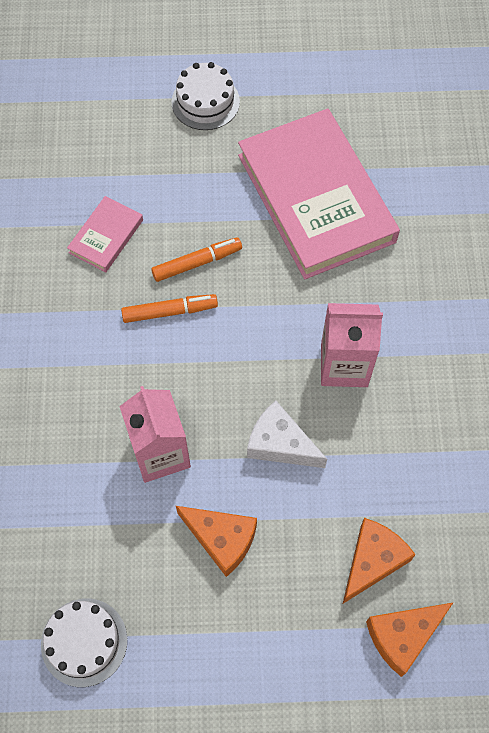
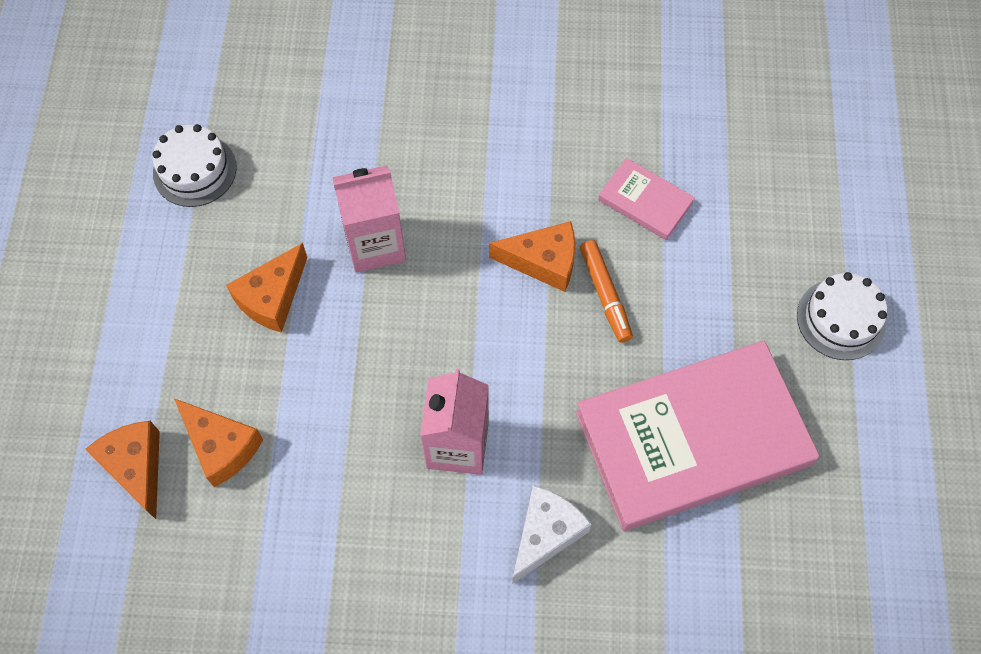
camera: 95 degrees right, 0 degrees up
(169, 311) = (543, 262): orange marker -> orange cheese
(280, 444) = (369, 364): white cheese -> white cheese (546, 534)

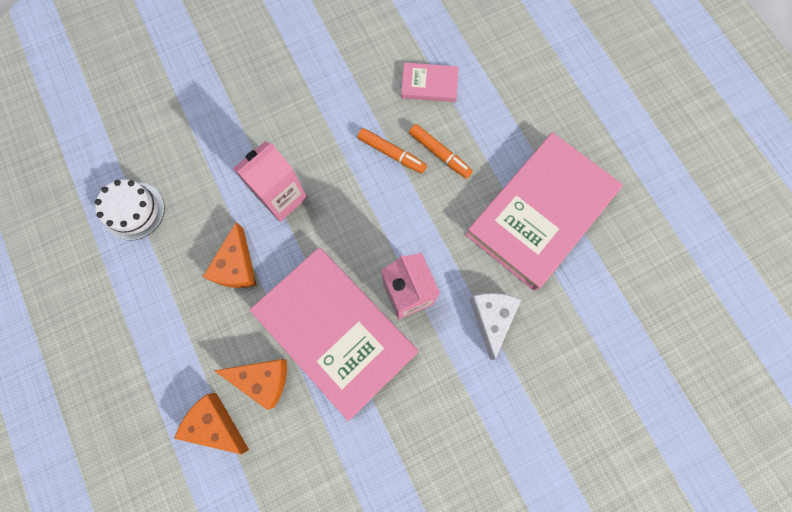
camera: 30 degrees left, 10 degrees up
(341, 440) = (336, 331): none -> pink book
(543, 262) = (391, 153): orange cheese -> orange marker
(840, 319) = (579, 97): white cake -> none

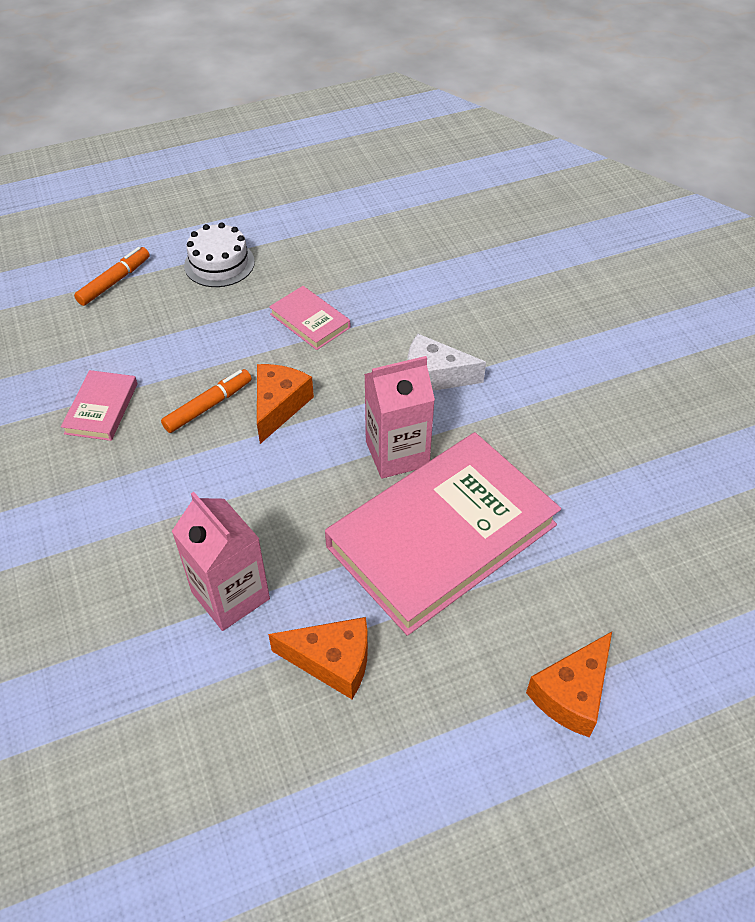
camera: 85 degrees left, 25 degrees down
(134, 211) = (206, 833): white cake -> white cake (219, 263)
(262, 379) = (506, 628): orange cheese -> orange cheese (279, 406)
(391, 153) = (193, 457): orange marker -> orange marker (114, 282)
(540, 213) = (310, 321): pink book -> pink book, size x0.43

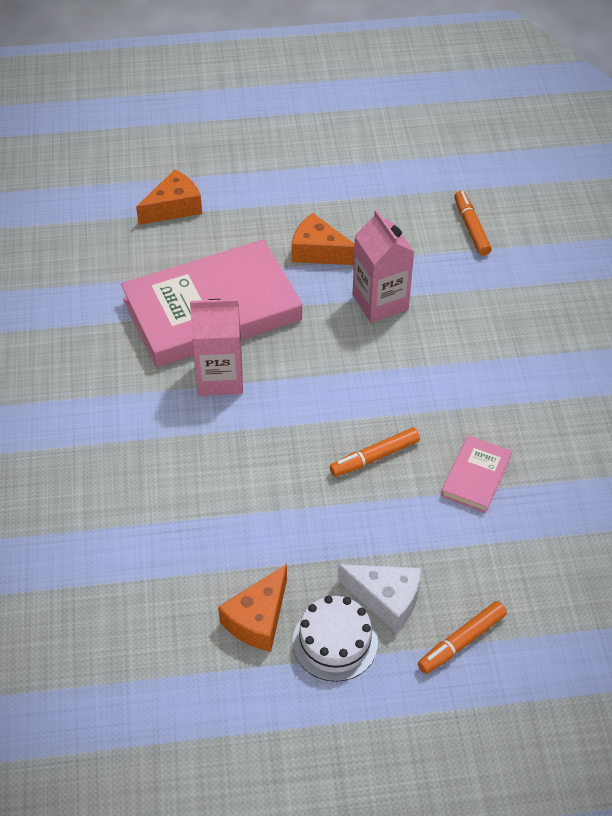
camera: 165 degrees left, 0 degrees up
(106, 767) = (471, 228): none -> orange marker
(279, 406) = (309, 443): orange cheese -> orange cheese (258, 619)
(310, 321) = (253, 534): pink book -> none
(433, 376) = (155, 442): white cheese -> white cheese (386, 599)

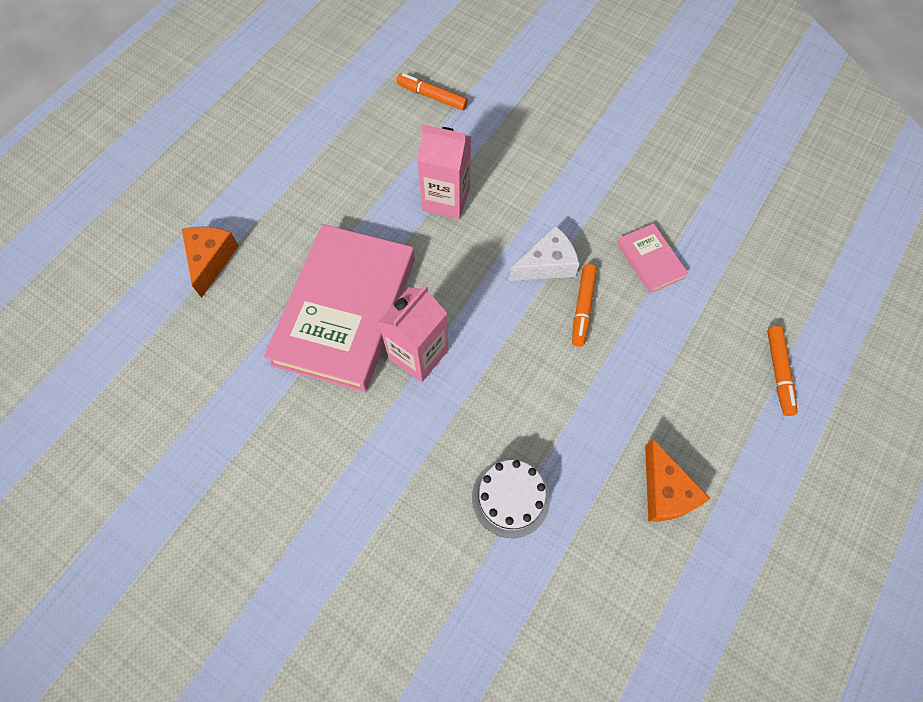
camera: 50 degrees left, 15 degrees up
(319, 251) = (359, 200): orange cheese -> none
(335, 642) = (722, 453): white cake -> white cake (510, 497)
(386, 599) = (710, 393): white cheese -> white cheese (547, 264)

